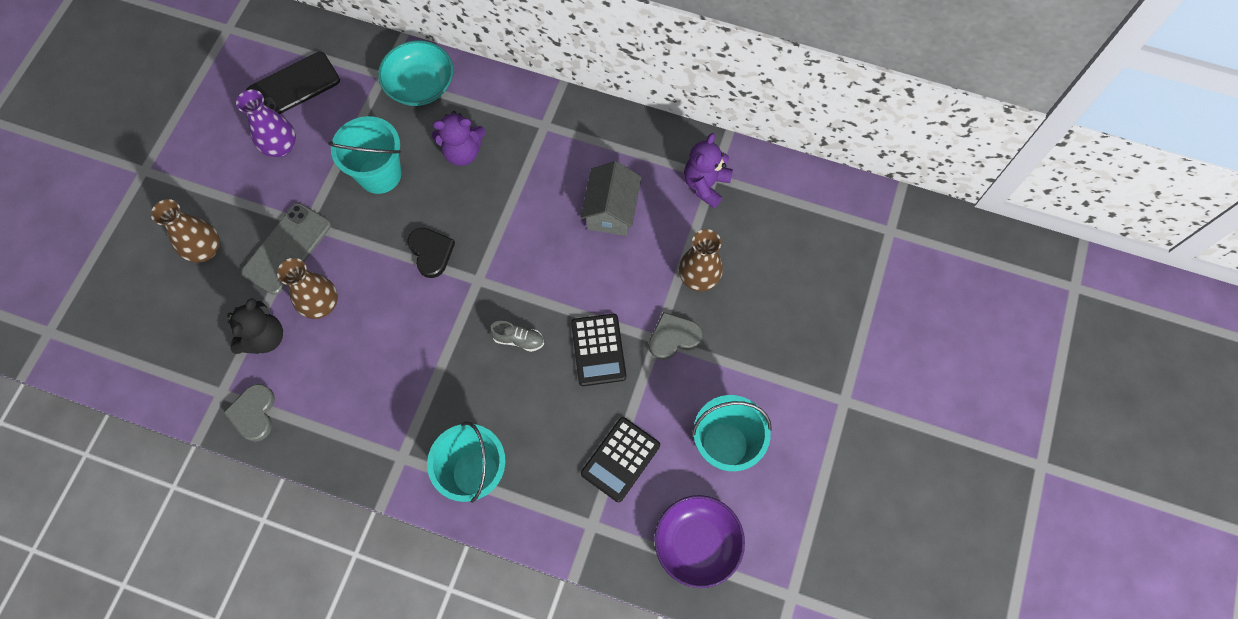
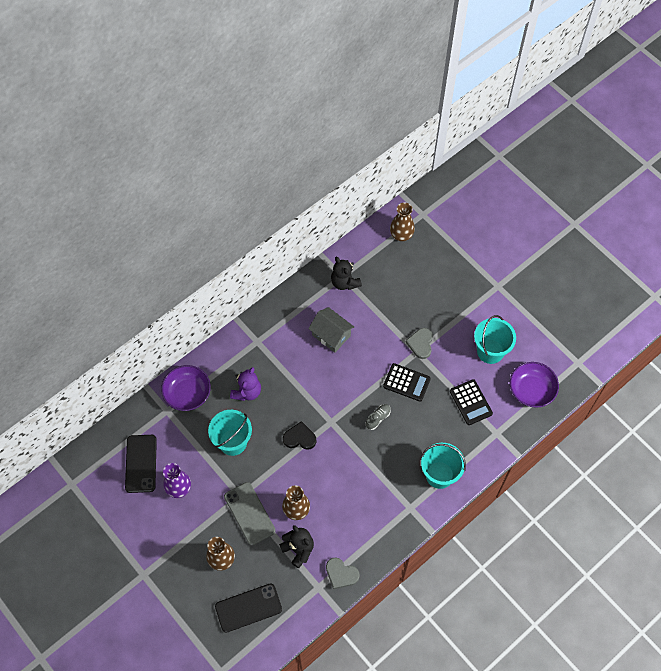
camera: 60 degrees left, 5 degrees down
(152, 318) = (248, 608): none -> black phone
(420, 85) = (187, 393): turquoise bowl -> purple bowl
(698, 278) = (395, 314): brown vase -> brown vase (401, 235)
(705, 185) = (344, 282): purple teddy bear -> black teddy bear

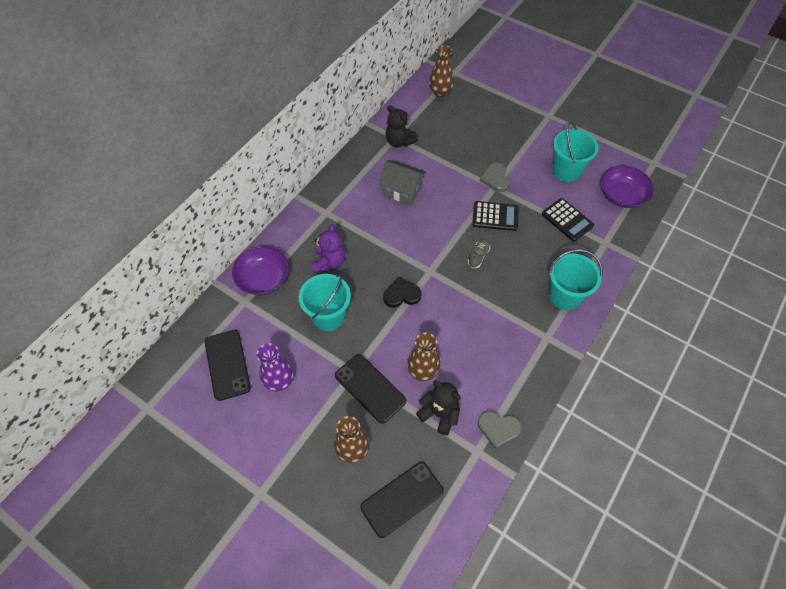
camera: 15 degrees left, 5 degrees down
(249, 513) = (370, 388): grey phone -> black phone

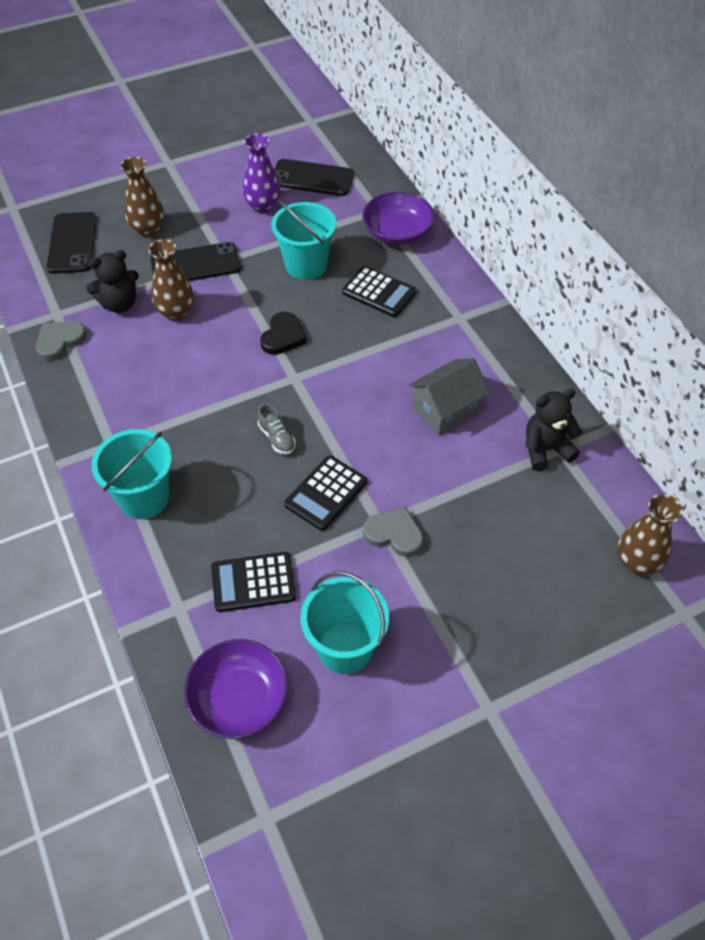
camera: 120 degrees right, 5 degrees down
(329, 262) = (379, 292): purple teddy bear -> black calculator

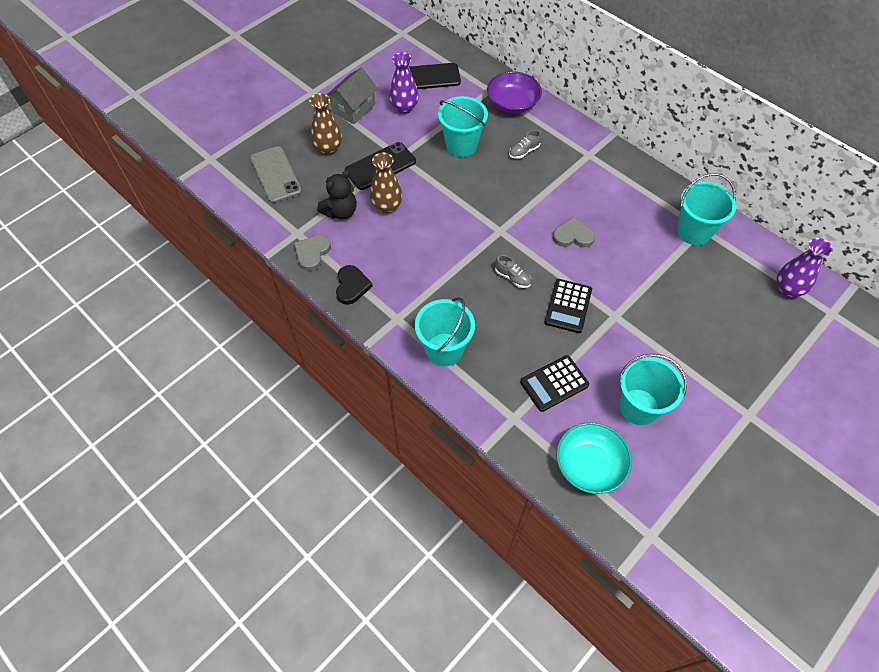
camera: 20 degrees left, 5 degrees up
(72, 243) = (276, 174): black phone -> grey phone
(239, 699) = (589, 465): purple bowl -> turquoise bowl
(283, 336) = (475, 202): black heart -> black heart (352, 286)
(379, 292) = (524, 151): black calculator -> grey shoe
(394, 534) = (628, 319): grey heart -> grey heart (573, 236)
(446, 409) = (615, 223): grey house -> grey house (353, 108)
(545, 449) = (693, 231): black teddy bear -> turquoise bucket
(637, 562) = (788, 289): brown vase -> purple vase

